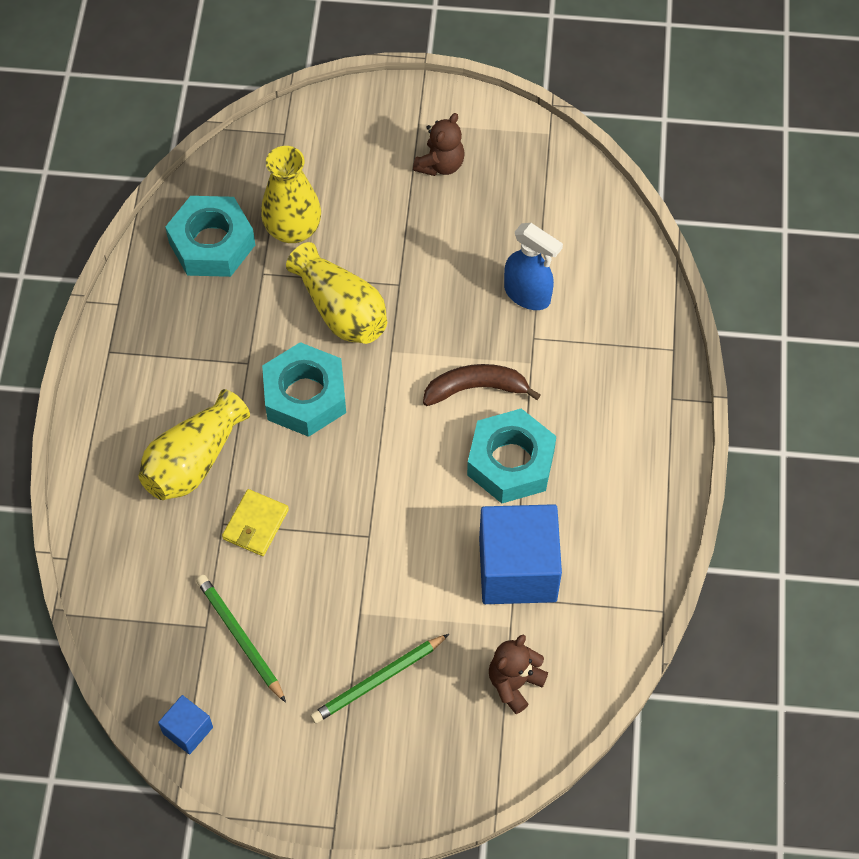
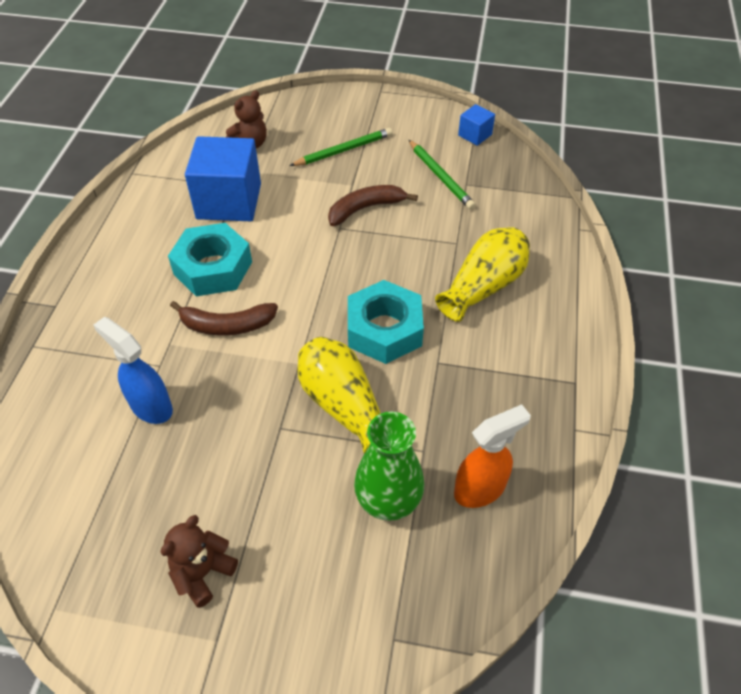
camera: 175 degrees left, 10 degrees down
(212, 244) = (480, 489): turquoise nut -> orange spray bottle
(255, 524) = (429, 240): yellow wallet -> none
(293, 229) = (388, 500): yellow vase -> green vase
(339, 570) = (365, 209): none -> brown banana

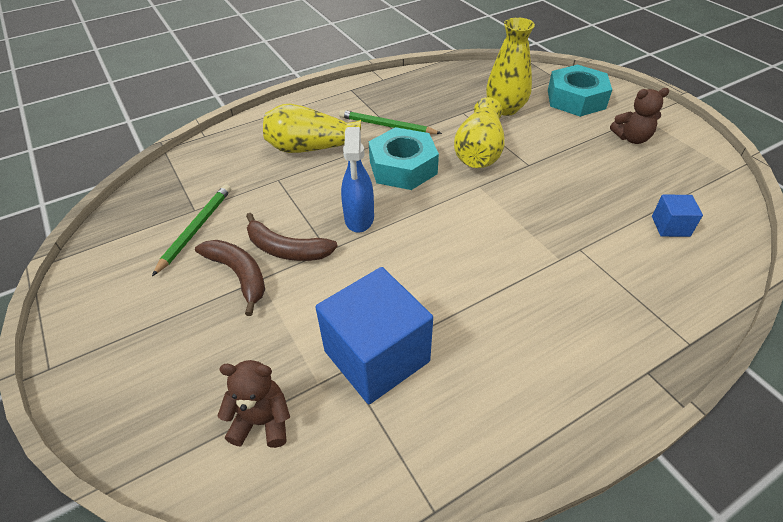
camera: 130 degrees left, 5 degrees down
(151, 406) = (607, 227): blue spray bottle -> blue spray bottle (359, 219)
(213, 268) = (466, 295): turquoise nut -> turquoise nut (576, 99)
(227, 325) = (502, 241): brown banana -> brown banana (239, 275)
(343, 150) = (206, 321): green pencil -> green pencil (387, 126)
(388, 500) = (505, 109): green vase -> yellow vase
(475, 135) = (105, 241): blue cube -> blue cube (670, 226)
(480, 489) = (457, 88): orange spray bottle -> none

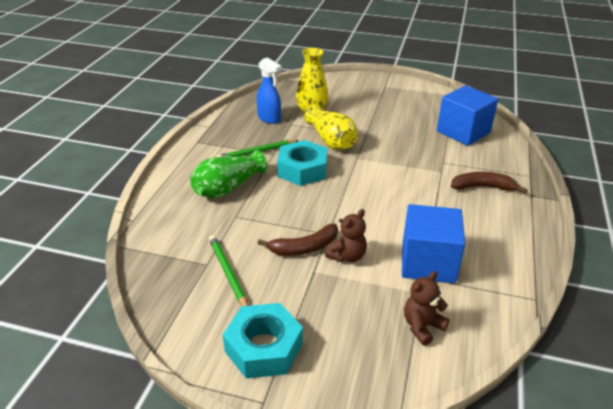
camera: 45 degrees left, 10 degrees down
(239, 275) = (298, 277): brown banana -> brown banana (483, 187)
(311, 148) = (228, 188): yellow vase -> green vase
(359, 219) = (320, 208): blue spray bottle -> blue spray bottle (269, 118)
(576, 99) = (341, 90): turquoise nut -> turquoise nut (264, 347)
(631, 138) = (394, 99): brown teddy bear -> brown teddy bear (347, 256)
(670, 226) = (463, 132): blue cube -> blue cube, size x2.13

